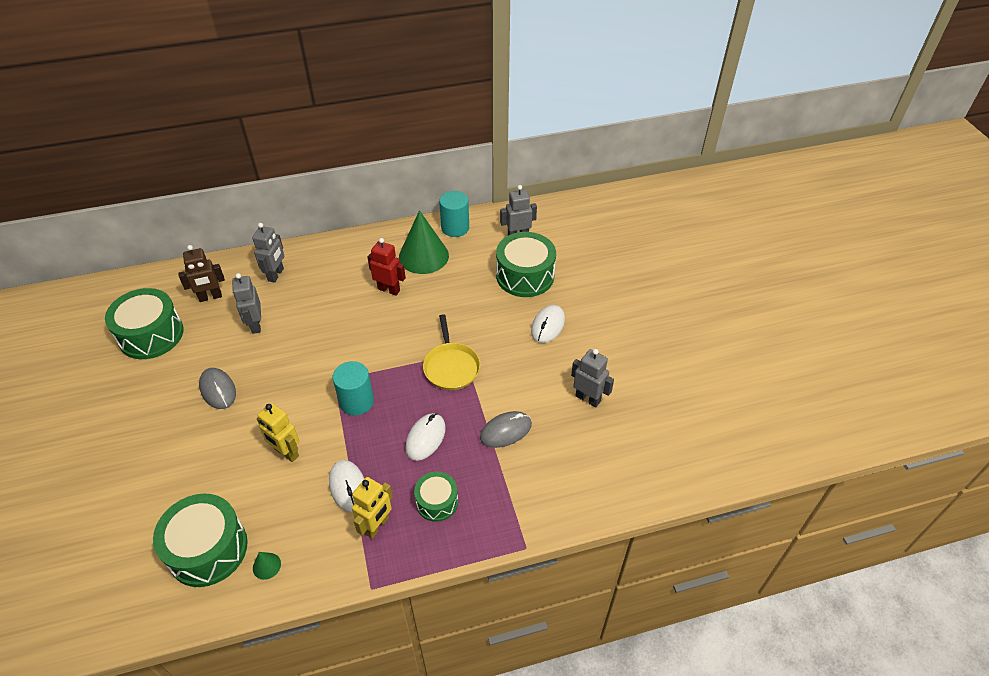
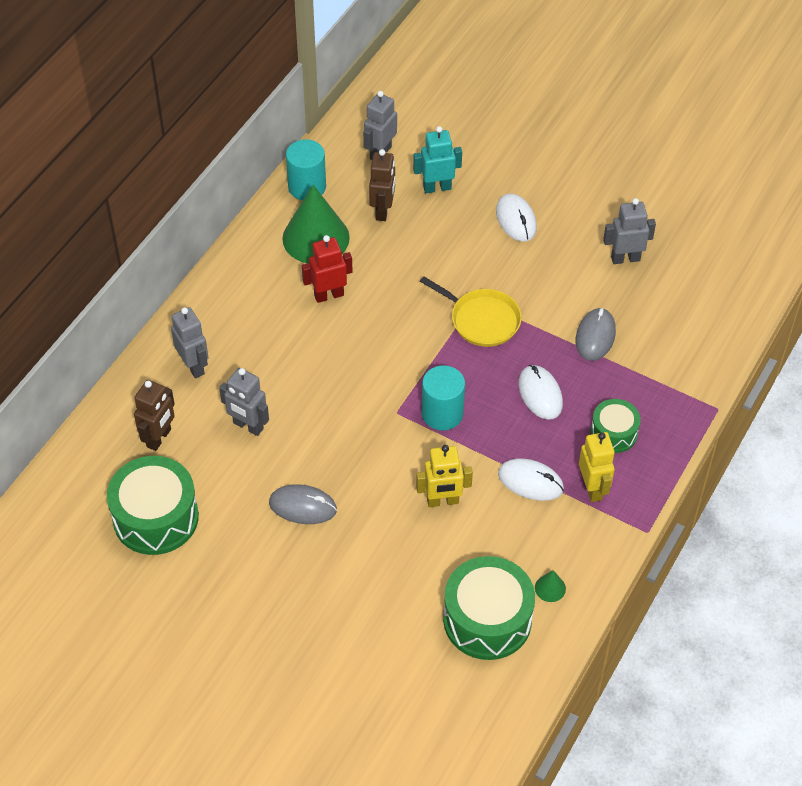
camera: 45 degrees left, 5 degrees up
(478, 267) = (382, 210): none -> brown robot
(525, 276) = (437, 187): green drum -> turquoise robot

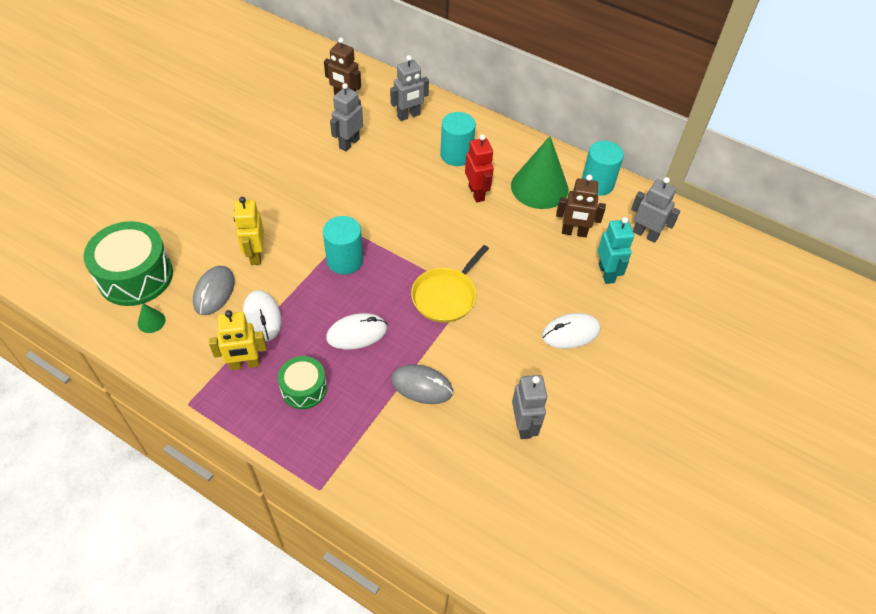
camera: 90 degrees right, 0 degrees up
(156, 517) = (277, 97): green drum -> none
(265, 315) = (456, 155): none -> turquoise cylinder
(303, 506) = (269, 171): grey mouse -> grey mouse (214, 292)
(530, 481) = (262, 317): white mouse -> white mouse turned 45 degrees counterclockwise

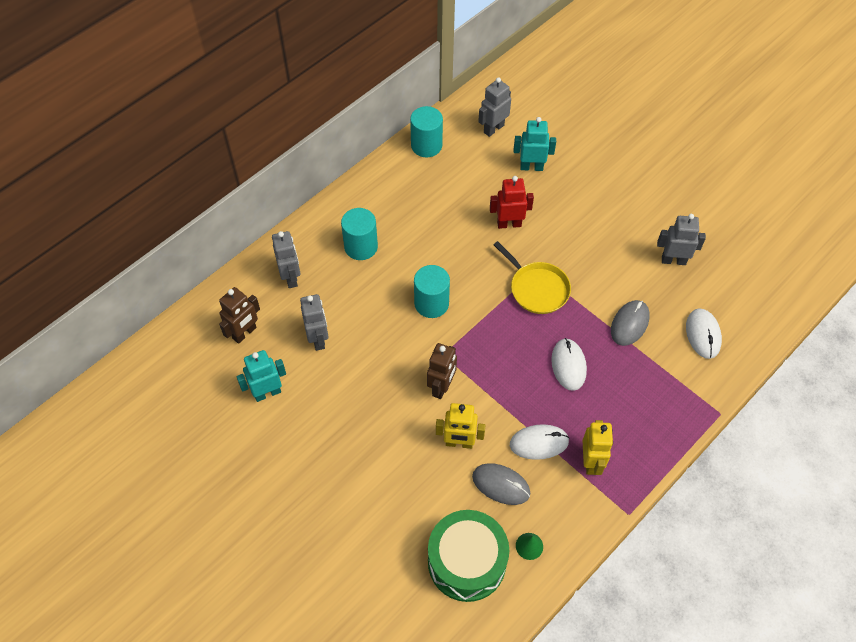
camera: 75 degrees left, 5 degrees up
(290, 122) = (267, 393): none -> turquoise robot
(304, 389) = (623, 415): green drum -> none
(345, 260) = (481, 364): turquoise cylinder -> turquoise cylinder (431, 303)
(349, 143) = (318, 339): grey robot -> grey robot turned 150 degrees counterclockwise
(476, 193) = (417, 240): red robot -> red robot (509, 224)
(539, 187) = (421, 189): green cone -> none
(570, 333) = (589, 207): white mouse -> white mouse (703, 334)
(574, 232) = (481, 177): brown robot -> brown robot (441, 387)

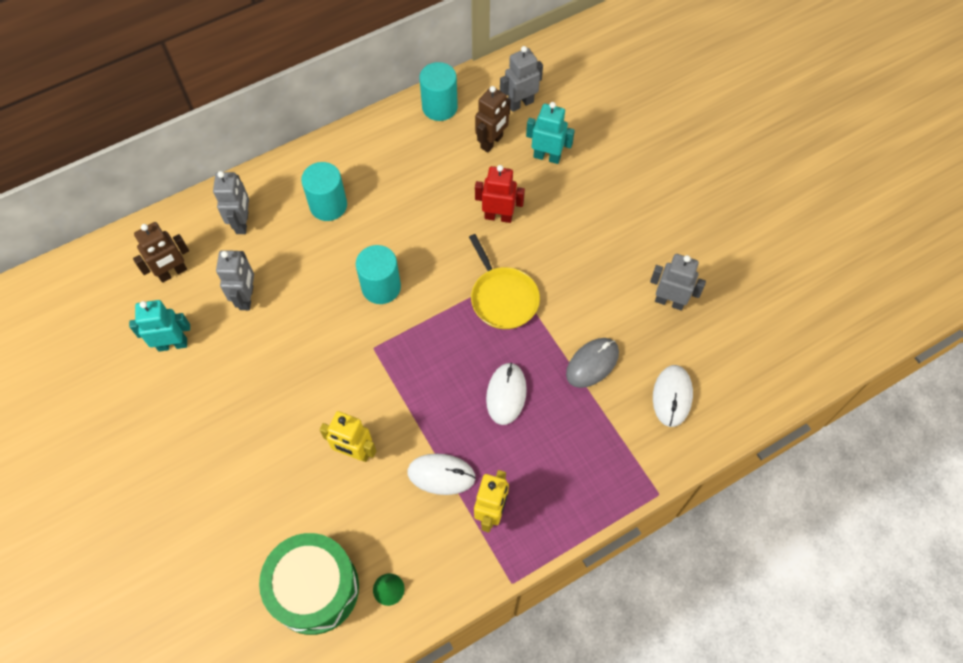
camera: 15 degrees right, 5 degrees up
(441, 387) = (358, 384): brown robot -> brown robot (492, 142)
(501, 485) = (382, 511): grey mouse -> none

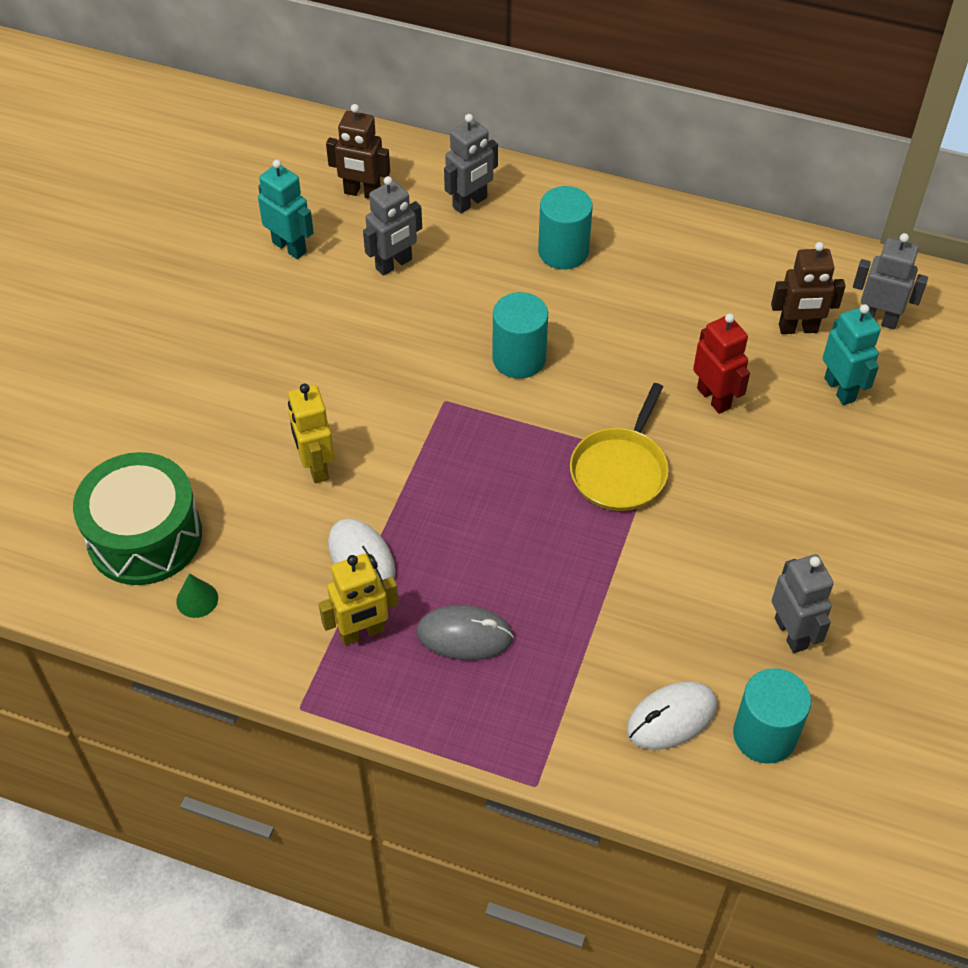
camera: 50 degrees right, 10 degrees down
(439, 107) = (786, 256): turquoise cylinder -> turquoise cylinder (764, 735)
(506, 394) = (509, 552): white mouse -> none
(592, 363) = (630, 608): grey mouse -> grey mouse (464, 635)

